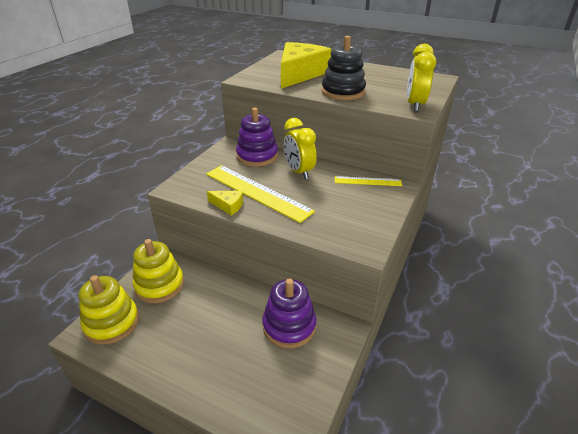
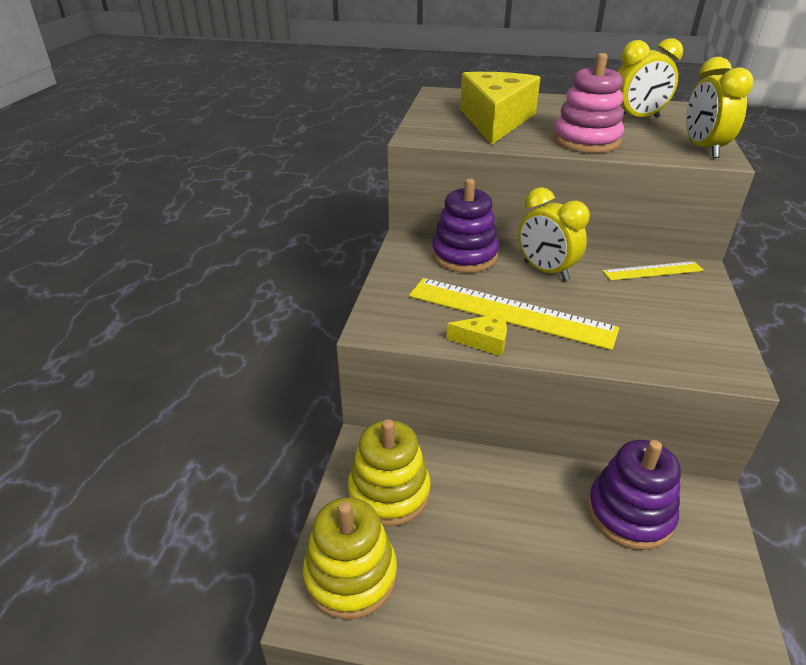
camera: 15 degrees left, 0 degrees up
(343, 92) = (586, 141): black stacking toy -> pink stacking toy
(392, 81) = (637, 119): none -> yellow clock

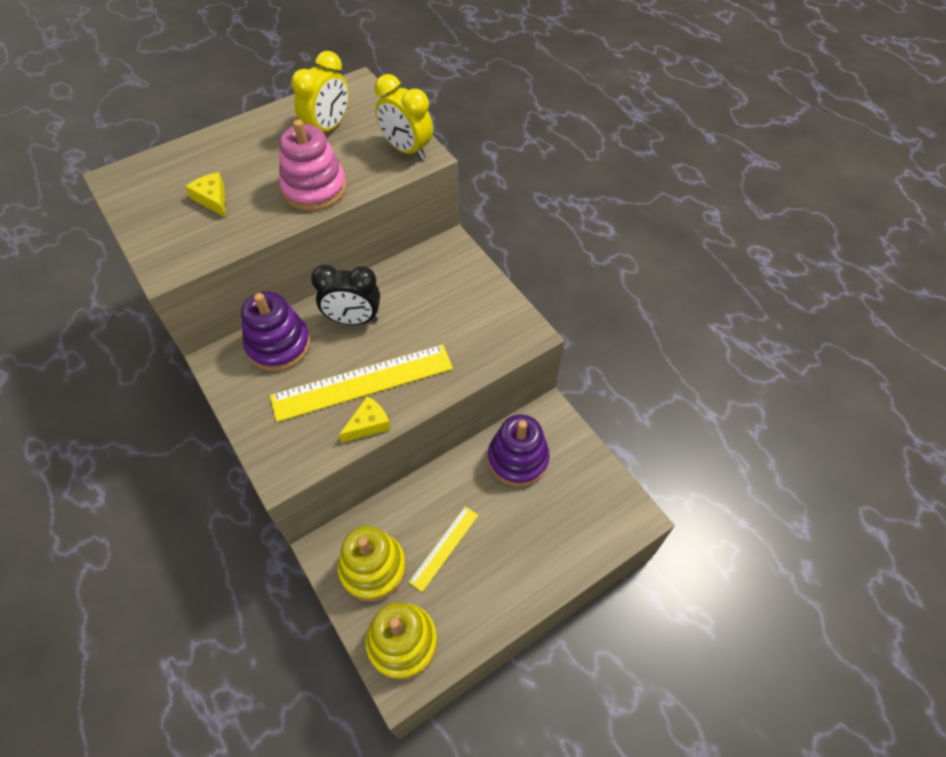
camera: 45 degrees left, 20 degrees up
(495, 120) = (212, 199): yellow cheese -> yellow cheese, size x0.43
(546, 271) = (353, 319): yellow clock -> black clock
(652, 271) = (424, 267): yellow ruler -> yellow ruler (444, 548)

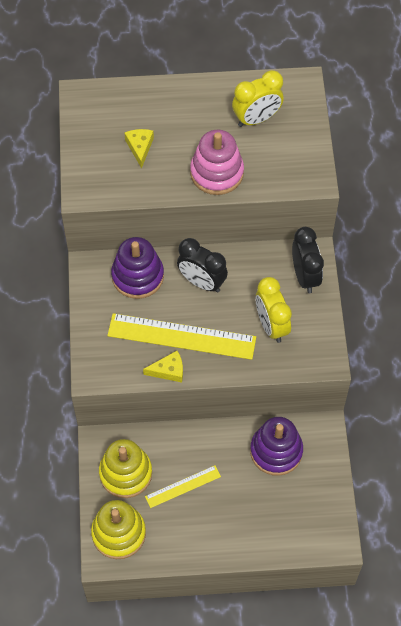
camera: 30 degrees right, 5 degrees up
(406, 150) = (305, 168): yellow clock -> yellow clock (271, 325)
(456, 268) = (305, 276): none -> black clock

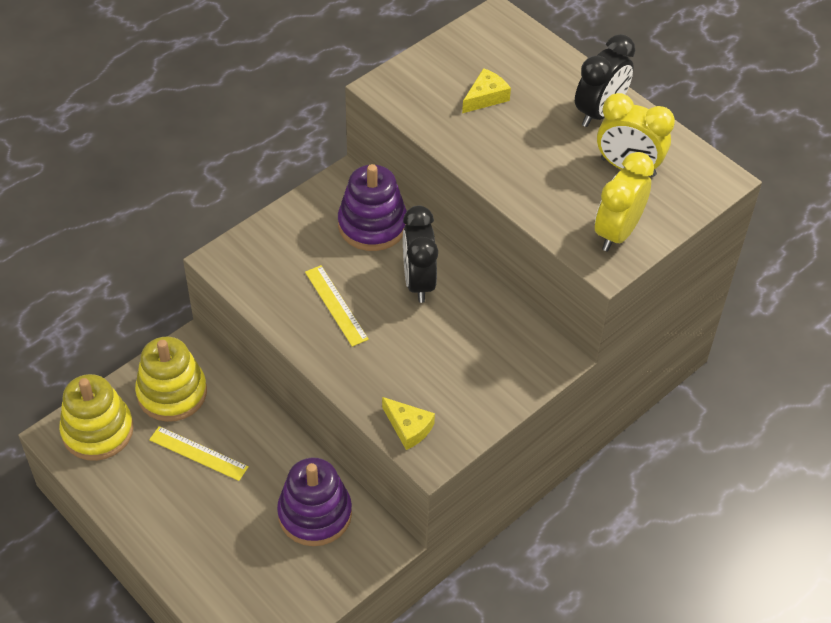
camera: 50 degrees right, 10 degrees down
(168, 370) = (284, 319): yellow cheese -> yellow cheese (408, 427)
(181, 336) = (336, 305): yellow ruler -> yellow ruler, size x0.53
(217, 173) = (523, 175): pink stacking toy -> none
(271, 325) = (425, 376): yellow clock -> yellow clock (617, 233)
(305, 276) = (518, 368): black clock -> black clock (599, 112)

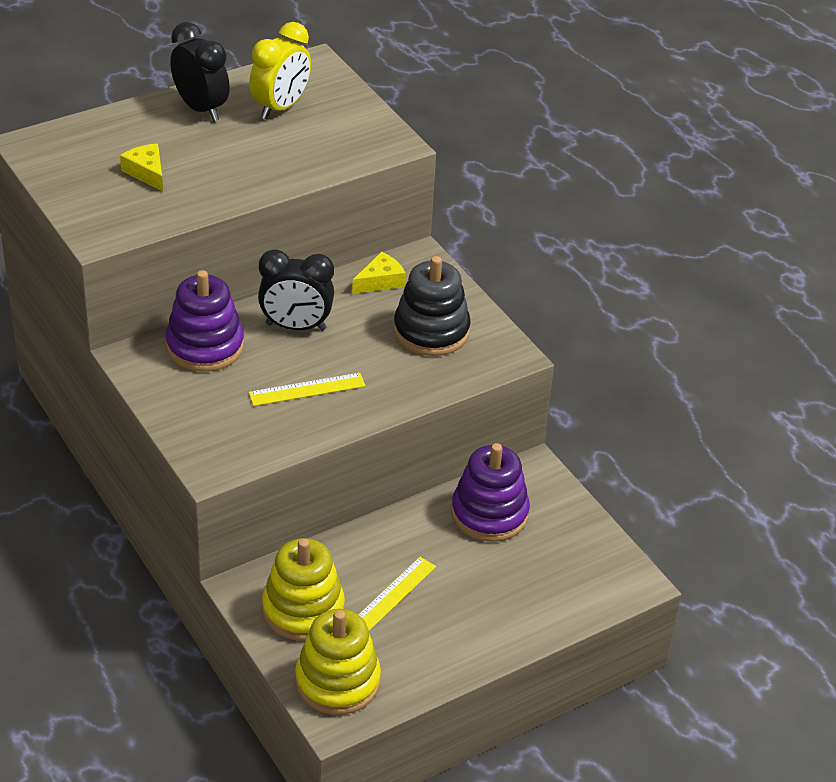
camera: 80 degrees left, 10 degrees down
(408, 427) = (476, 363): yellow cheese -> yellow cheese (380, 281)
(445, 385) = (431, 331): none -> black stacking toy
(617, 233) = (360, 130): yellow clock -> none

